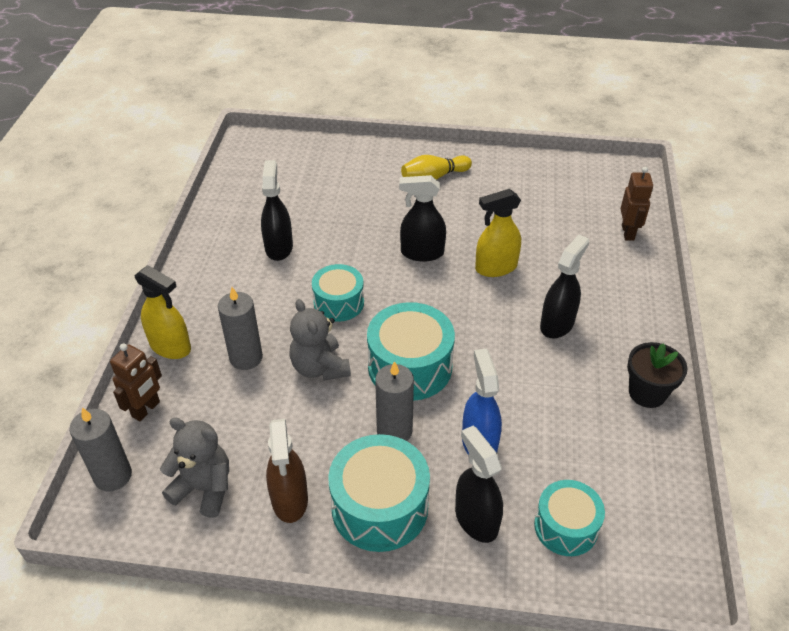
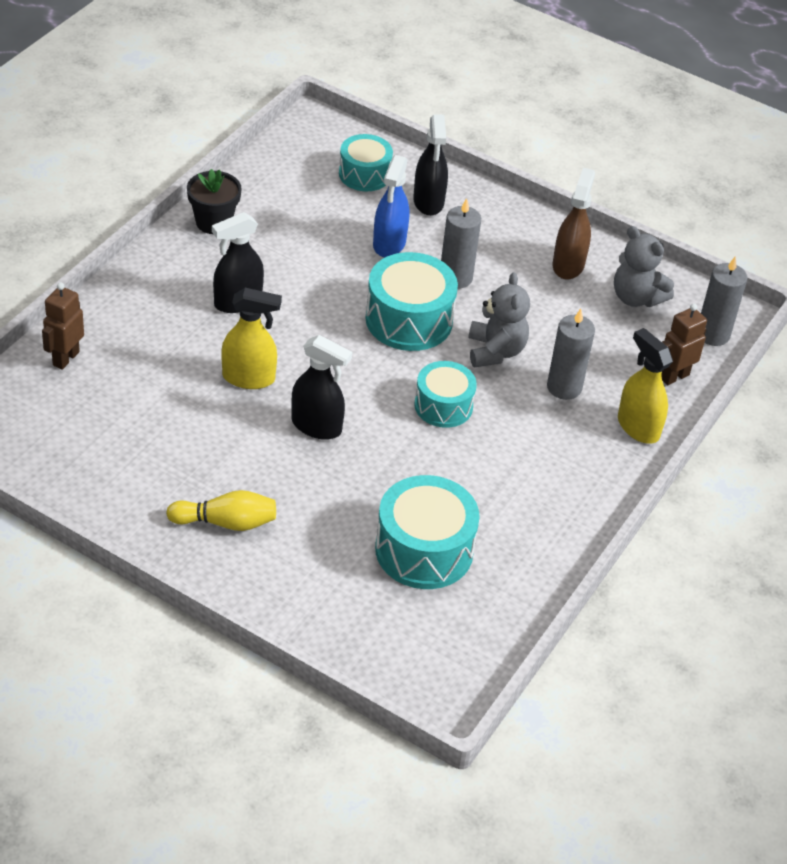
camera: 160 degrees left, 0 degrees up
(279, 247) = (478, 498): black spray bottle -> none
(379, 507) = (498, 235): turquoise drum -> turquoise drum (424, 550)

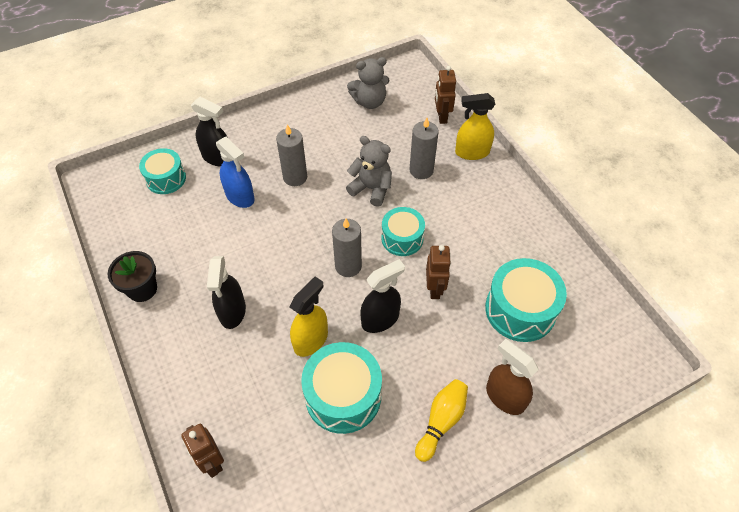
camera: 55 degrees left, 10 degrees up
(393, 460) = (435, 289): none -> brown robot
(409, 320) = (316, 220): turquoise drum -> turquoise drum (343, 396)
(568, 265) = (322, 118): brown spray bottle -> brown spray bottle (504, 397)
(712, 334) = (419, 84): grey candle -> grey candle (348, 266)

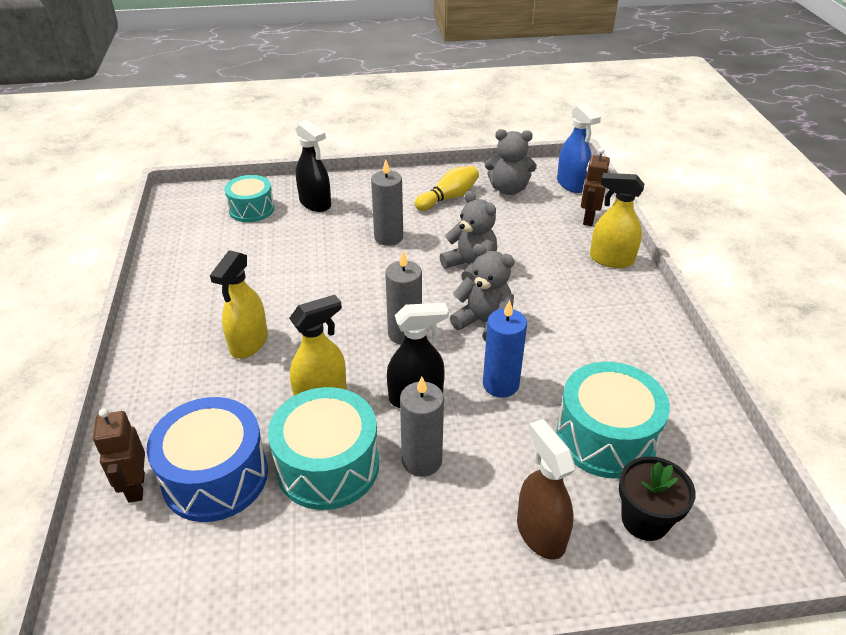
camera: 20 degrees right, 15 degrees down
(142, 289) = (168, 298): black flower pot -> black flower pot (645, 520)
(232, 312) = (249, 343): black spray bottle -> yellow spray bottle
(240, 197) = (319, 241): blue spray bottle -> blue spray bottle (571, 184)
(266, 432) = (215, 476): none -> blue drum
(402, 238) = (484, 323): turquoise drum -> grey teddy bear
(421, 170) = (539, 263): grey candle -> grey candle (422, 461)
(435, 289) = (500, 384): brown robot -> blue candle
(441, 421) = (439, 534): yellow bowling pin -> yellow bowling pin (448, 198)

